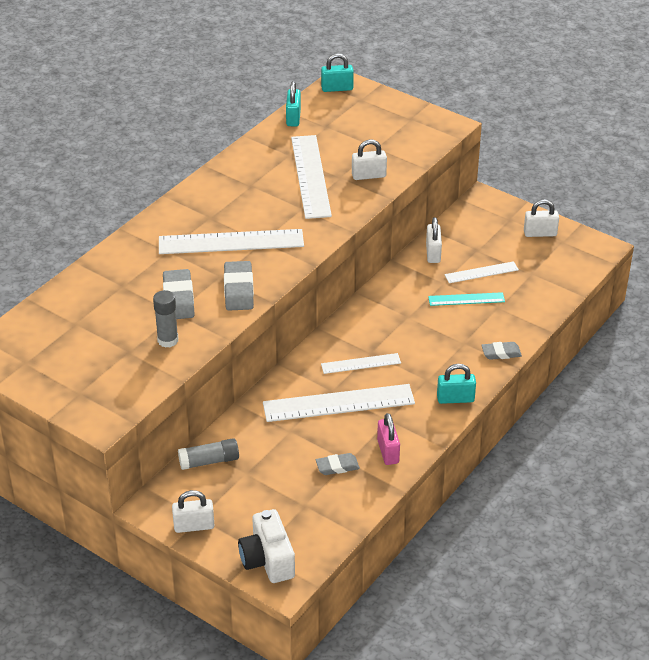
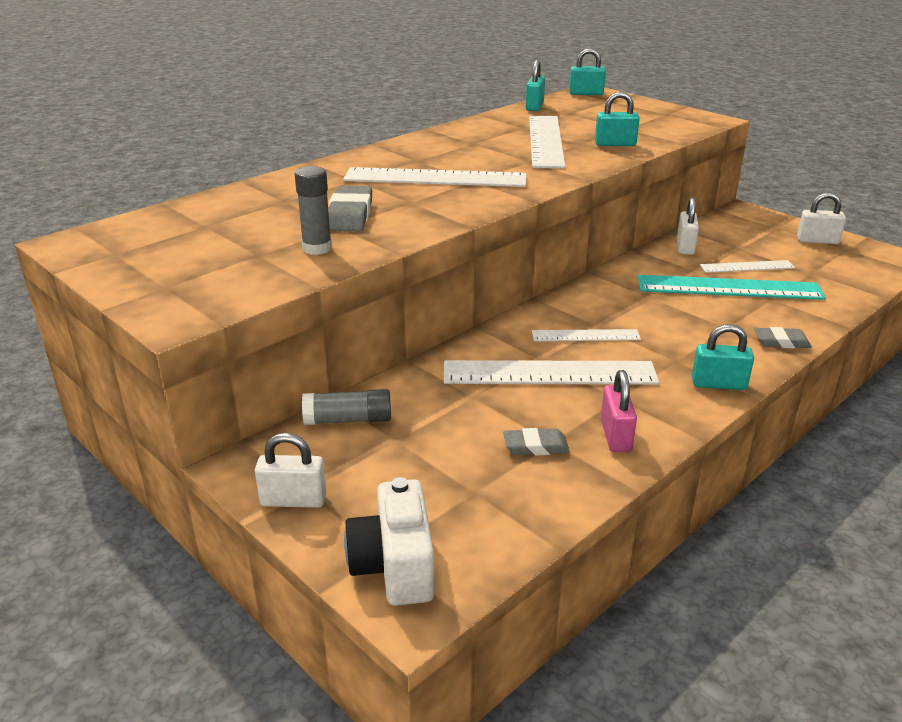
camera: 10 degrees right, 10 degrees down
(238, 289) = (431, 213): grey eraser -> none
(368, 175) = (615, 144): white padlock -> turquoise padlock
(466, 299) = (729, 288): turquoise ruler -> turquoise ruler, size x1.85

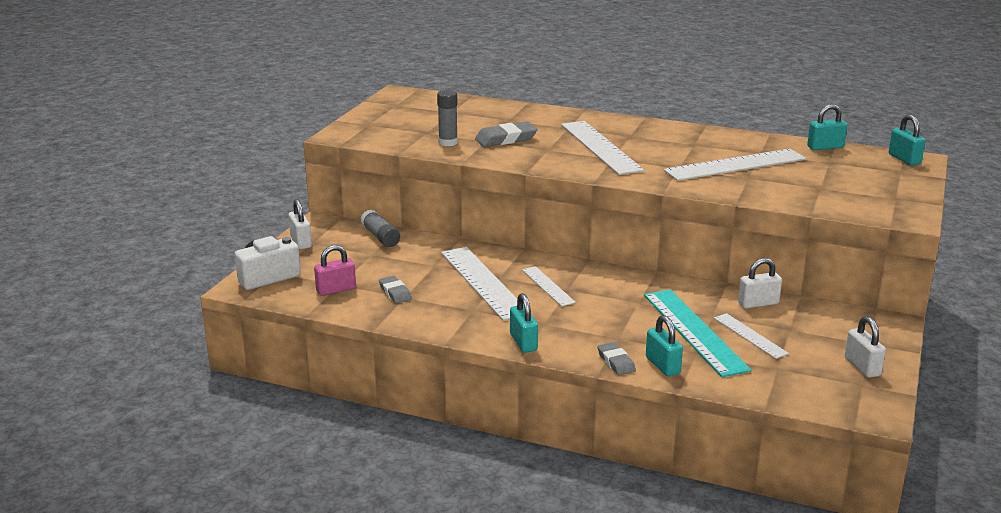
camera: 65 degrees right, 5 degrees down
(615, 144) = (765, 189): turquoise padlock -> turquoise padlock (662, 365)
(615, 436) = (426, 315): pink padlock -> pink padlock (336, 290)

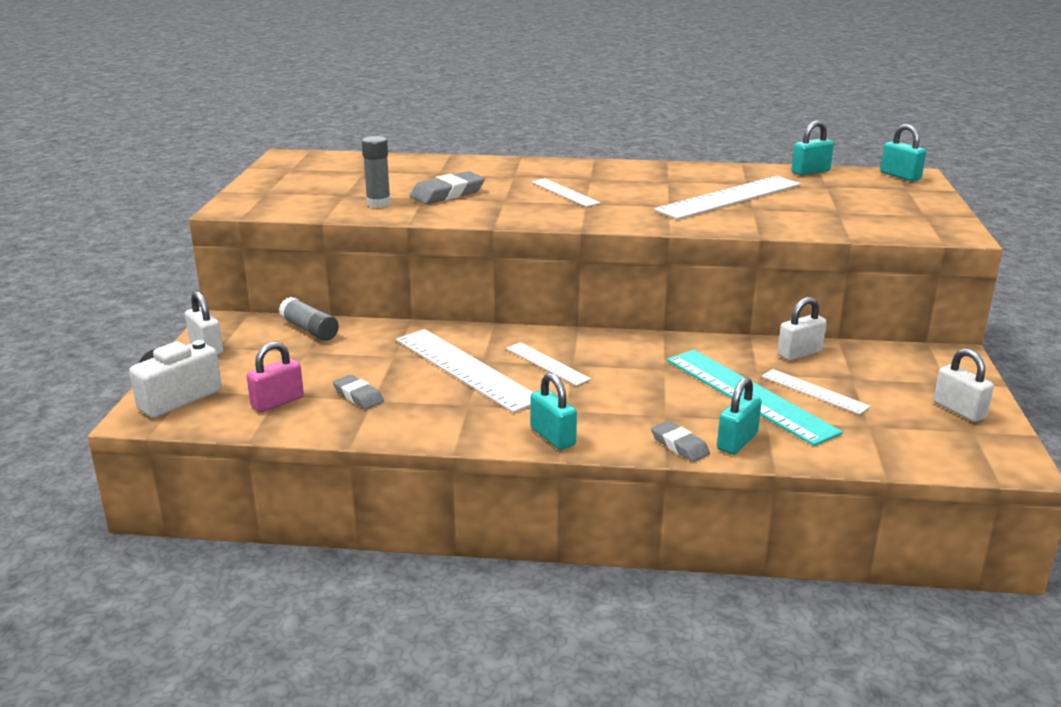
camera: 15 degrees left, 0 degrees up
(600, 147) = (565, 192): white ruler -> white ruler, size x0.54
(662, 365) = (737, 441): turquoise padlock -> turquoise padlock turned 75 degrees clockwise

